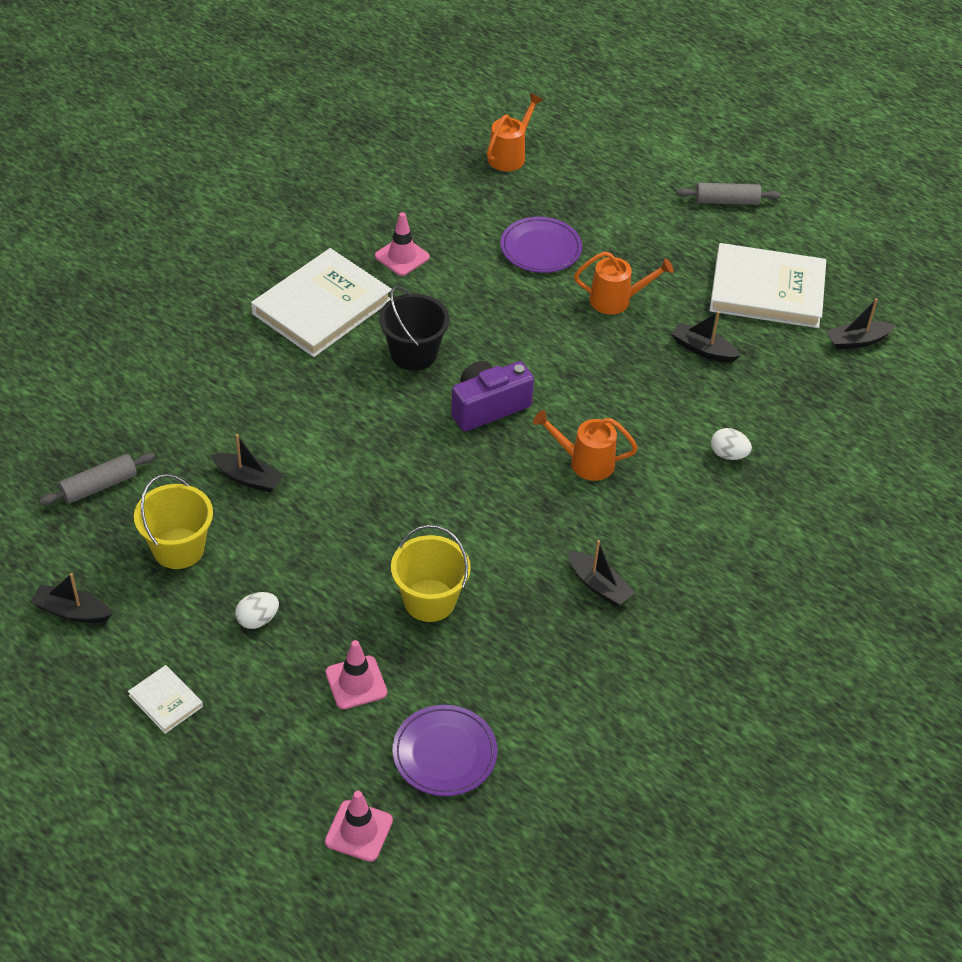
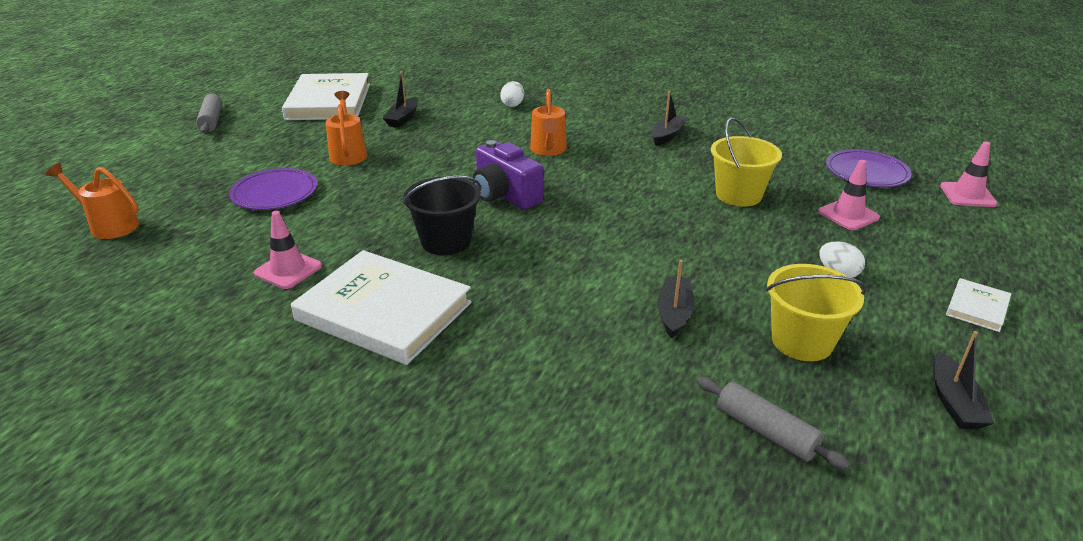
camera: 100 degrees left, 15 degrees down
(857, 341) = (381, 74): black boat -> none

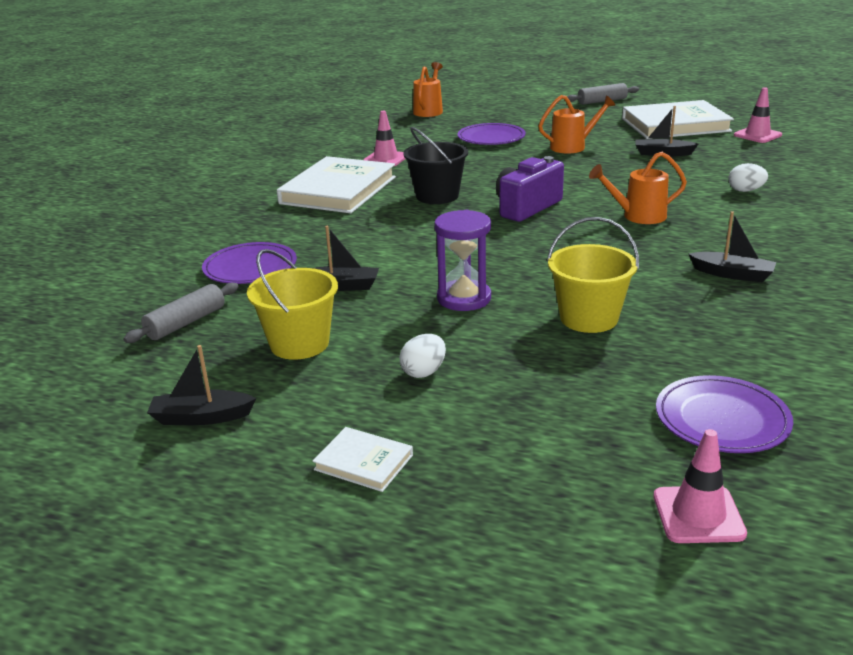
camera: 85 degrees right, 5 degrees down
(617, 384) = (250, 268): none -> purple plate
(704, 245) = (464, 298): none -> purple hourglass
(848, 215) = (571, 391): pink traffic cone -> pink traffic cone (757, 135)

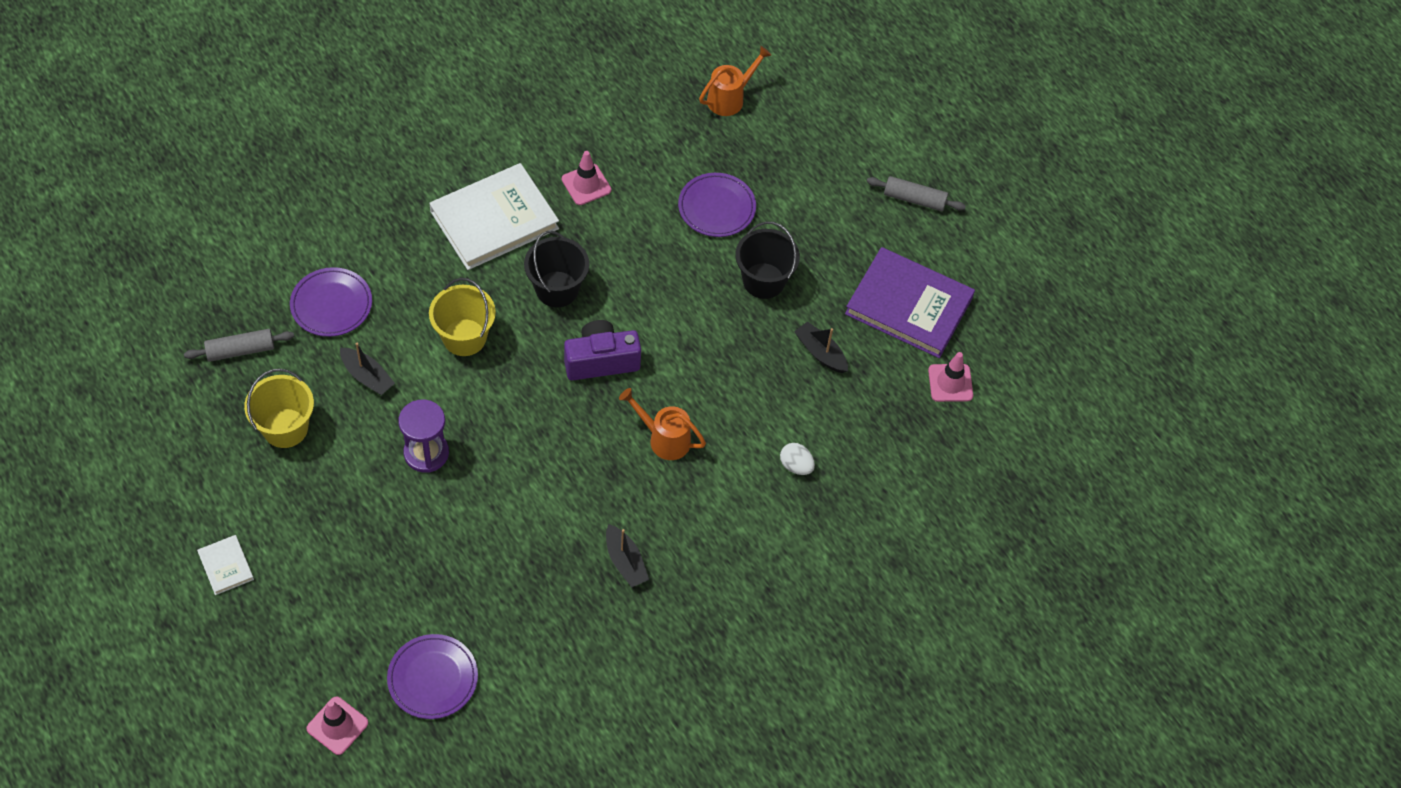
camera: 30 degrees right, 30 degrees up
(201, 417) = (179, 463): black boat -> none
(424, 372) = (326, 513): white egg -> none
(573, 147) = (763, 281): orange watering can -> black bucket
(589, 318) = (475, 535): yellow bucket -> yellow bucket (464, 337)
(675, 125) = (909, 306): white book -> purple book

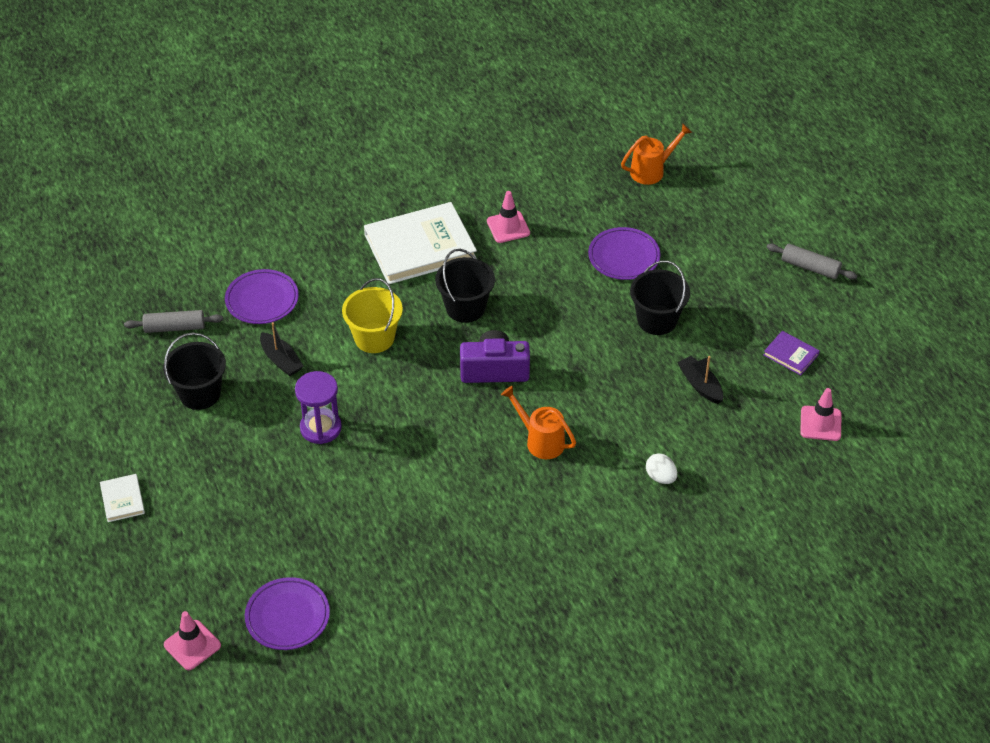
camera: 15 degrees right, 10 degrees down
(285, 428) = (200, 394): yellow bucket -> black bucket
(625, 562) = (485, 539): black boat -> none
(909, 306) = (791, 354): purple book -> purple book, size x0.45

